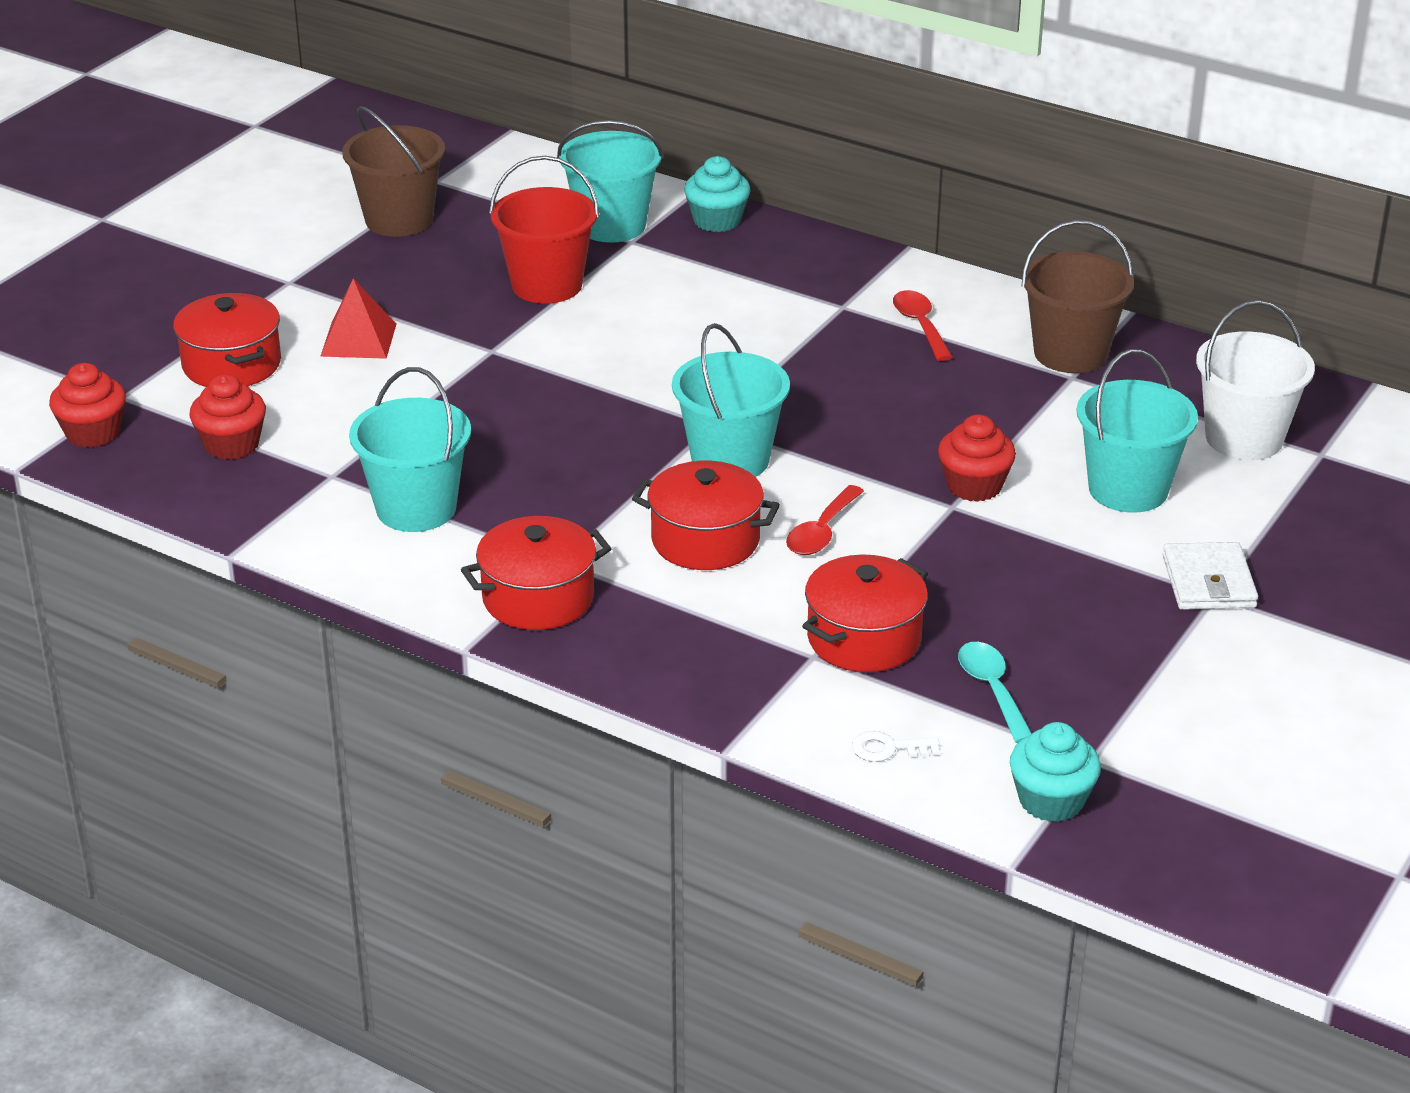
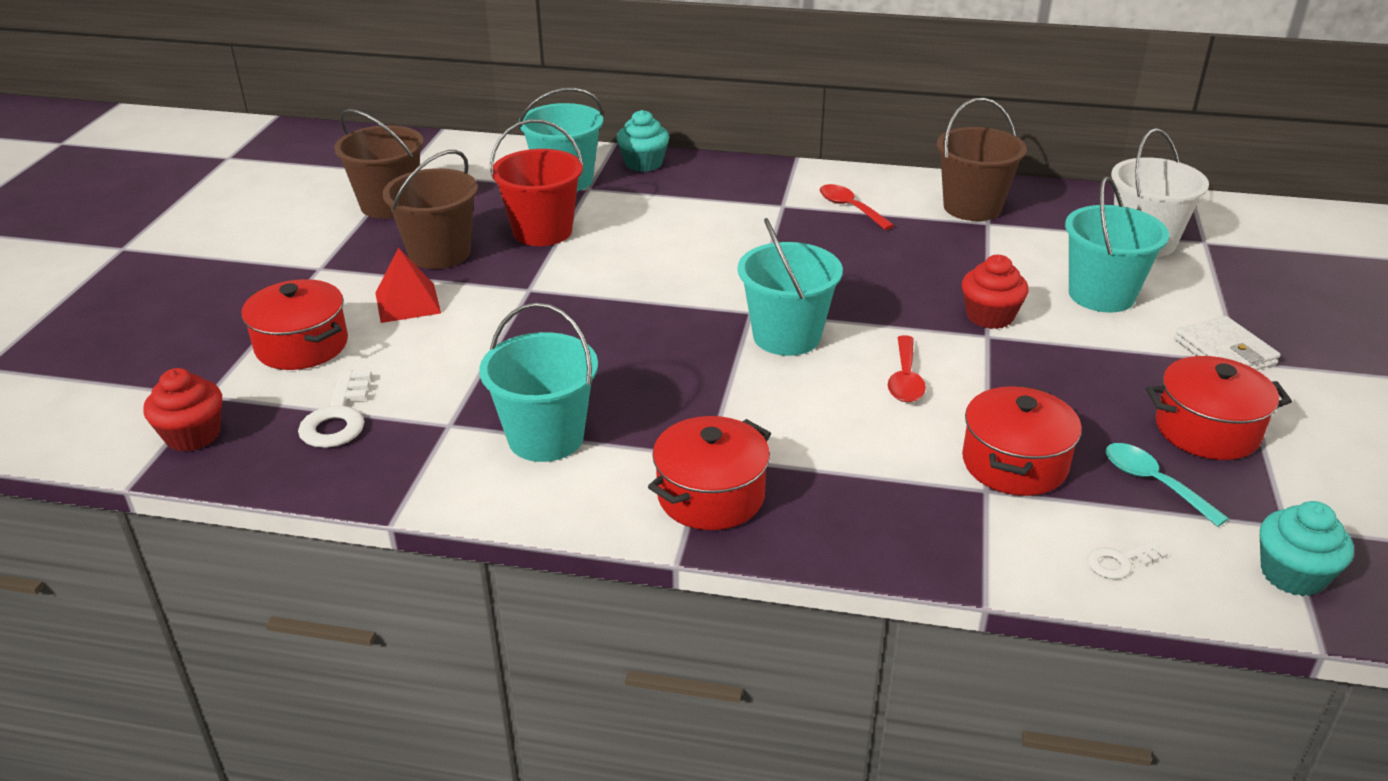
camera: 20 degrees left, 0 degrees up
(232, 445) = (338, 417): red cupcake -> white key
(421, 289) = (439, 253): none -> brown bucket
(705, 540) = (817, 408): red pot -> red pot (1207, 430)

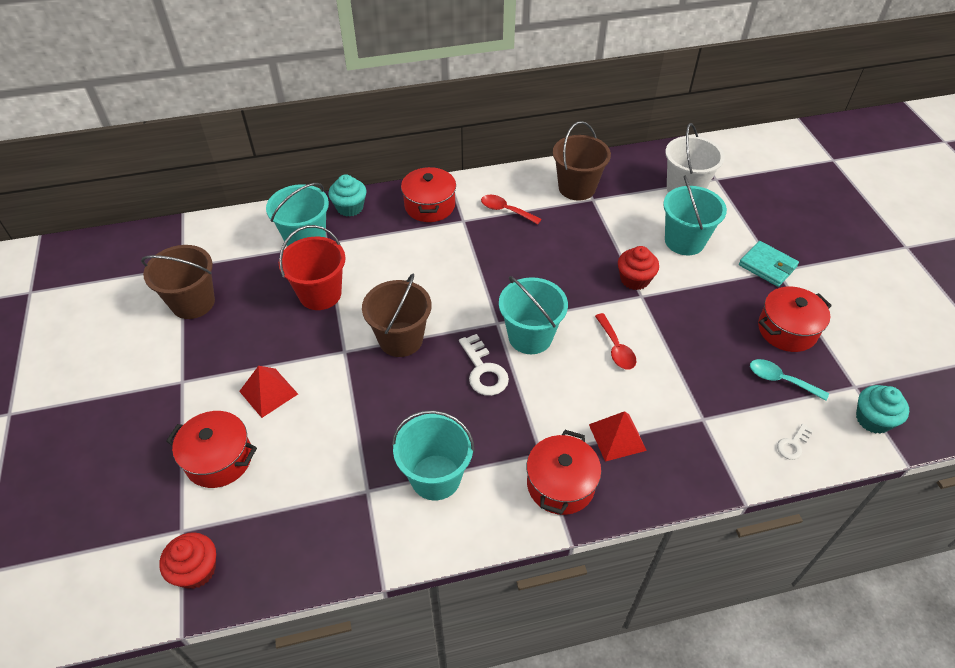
camera: 25 degrees left, 15 degrees up
(338, 417) = (288, 513): white key -> white key (483, 371)
(439, 253) = (261, 338): brown bucket -> brown bucket (400, 339)
(834, 471) = (617, 437): none -> red pyramid
(1014, 463) = (707, 393): red pot -> red pot (429, 206)
(1224, 352) = (767, 266): white wallet -> turquoise wallet

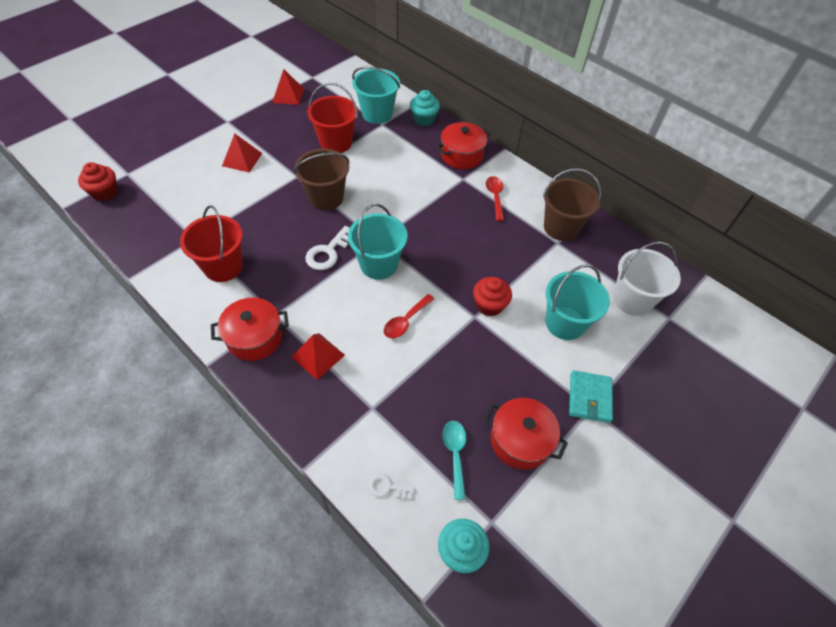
camera: 55 degrees right, 5 degrees up
(193, 302) = (288, 95): brown bucket -> red pyramid
(219, 459) = (182, 164): red pot -> none
(435, 477) = (223, 267): turquoise bucket -> red bucket

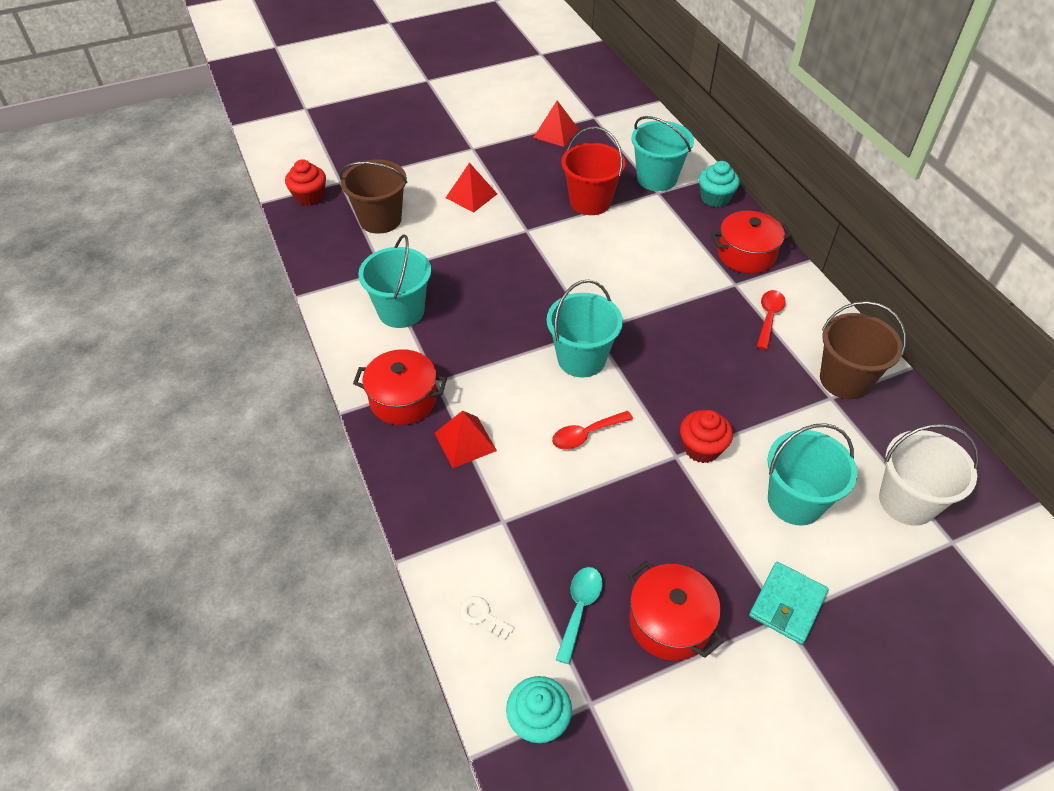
camera: 25 degrees right, 5 degrees down
(223, 267) = (401, 311): red bucket -> turquoise bucket
(326, 198) = (551, 264): brown bucket -> brown bucket (380, 219)
(328, 252) = (527, 328): white key -> none

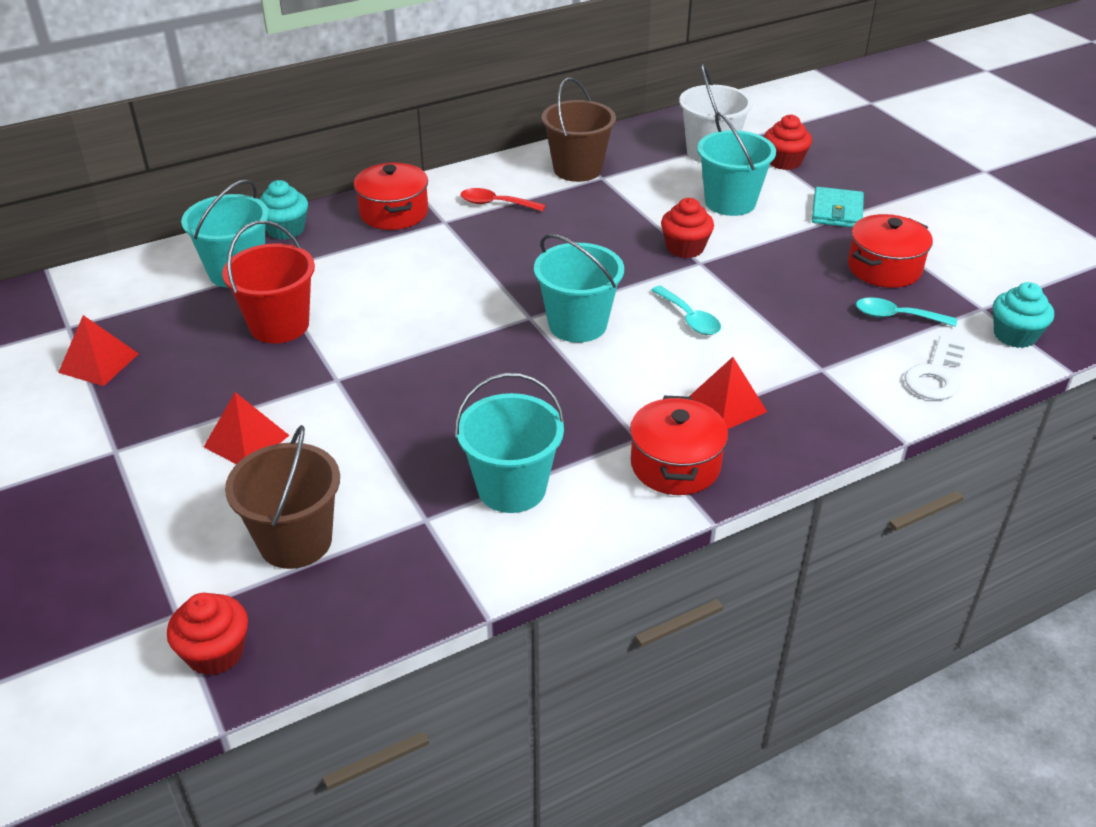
camera: 95 degrees left, 10 degrees down
(482, 616) = (935, 375): white key -> white key, size x1.72
(586, 434) = (689, 318): red spoon -> turquoise spoon
(787, 604) = (837, 211): turquoise wallet -> turquoise wallet turned 75 degrees clockwise
(900, 574) = (784, 161): none -> red cupcake

